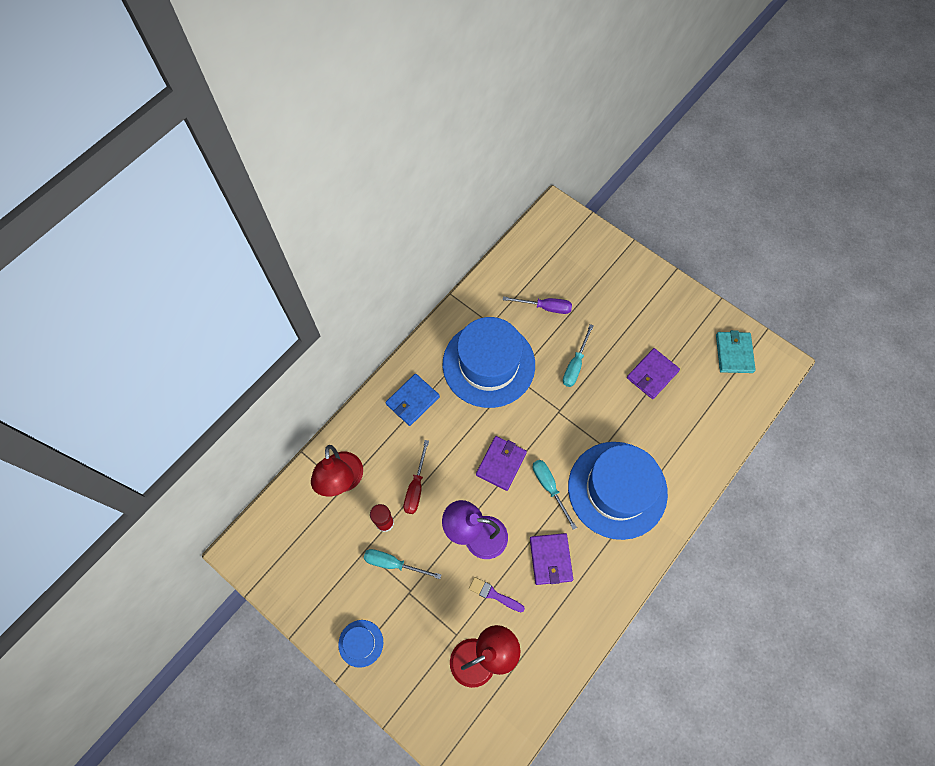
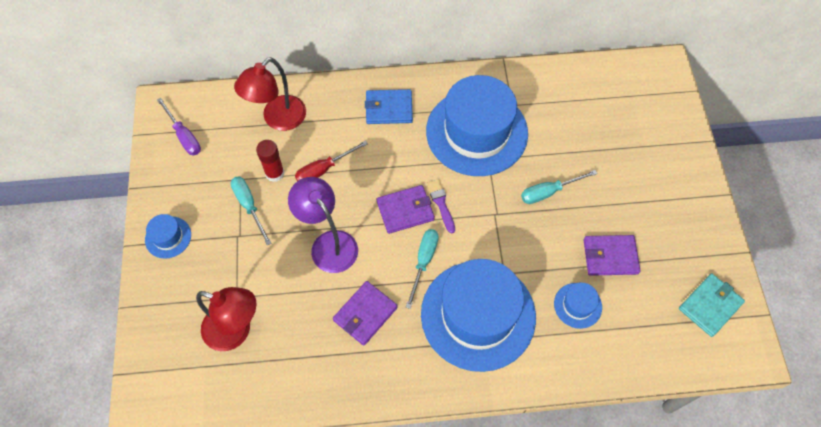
camera: 45 degrees right, 5 degrees down
(493, 594) = (294, 296): purple brush -> purple brush (441, 203)
(545, 307) = (571, 129): purple screwdriver -> purple screwdriver (184, 136)
(665, 425) = (577, 305): none -> blue hat

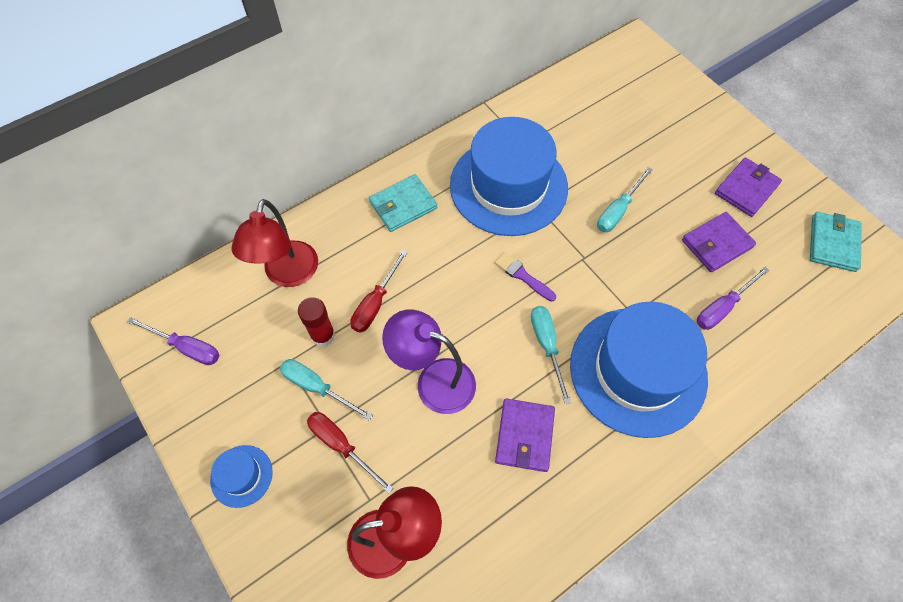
camera: 30 degrees left, 0 degrees up
(241, 253) = (341, 445): none -> red screwdriver
(389, 108) = (403, 205): blue wallet -> turquoise wallet
(405, 210) = (491, 302): purple wallet -> purple wallet (746, 189)
(577, 305) = (722, 307): blue hat -> purple screwdriver

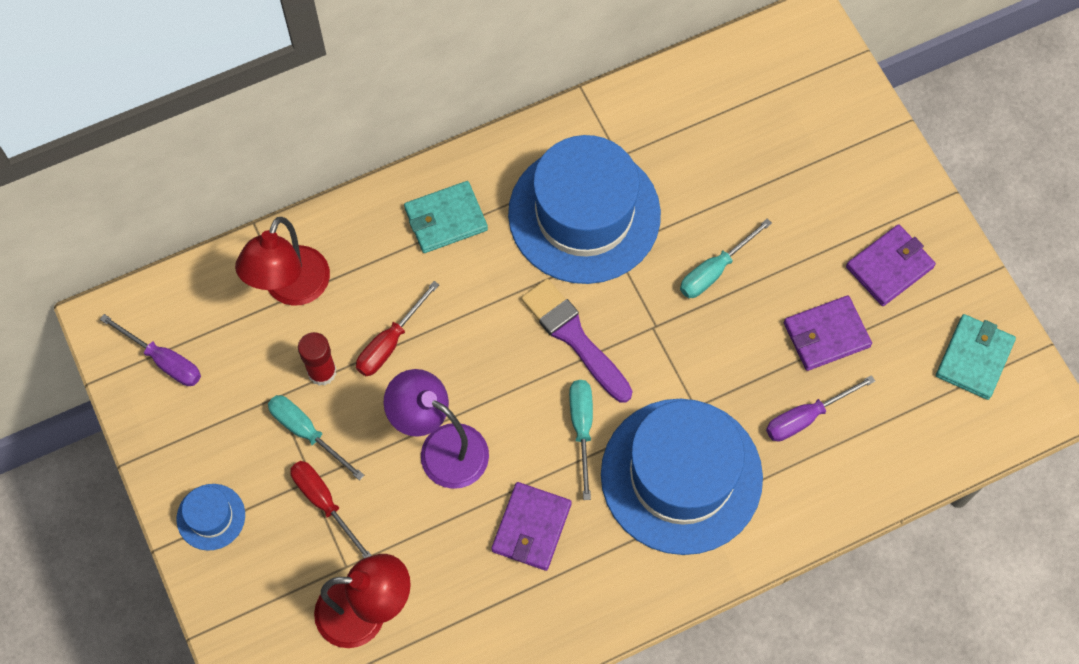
camera: 10 degrees right, 5 degrees up
(522, 276) = (574, 337): purple brush -> purple brush, size x1.71

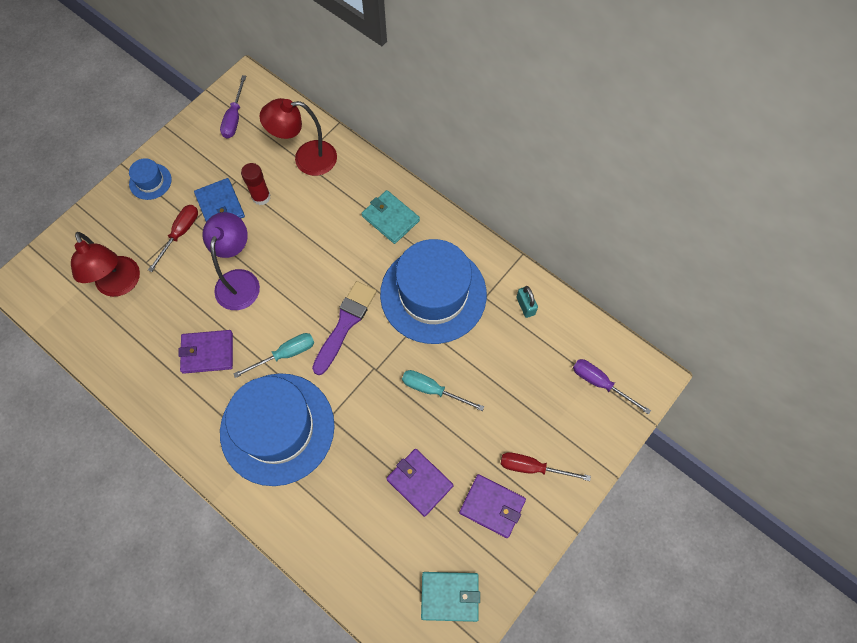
camera: 65 degrees right, 0 degrees up
(306, 432) = (220, 206): turquoise screwdriver -> blue wallet
(390, 342) = (295, 224): red screwdriver -> red screwdriver (532, 467)
(653, 116) = (525, 306): none -> turquoise padlock
(806, 417) = (352, 493): purple screwdriver -> purple screwdriver (600, 383)

